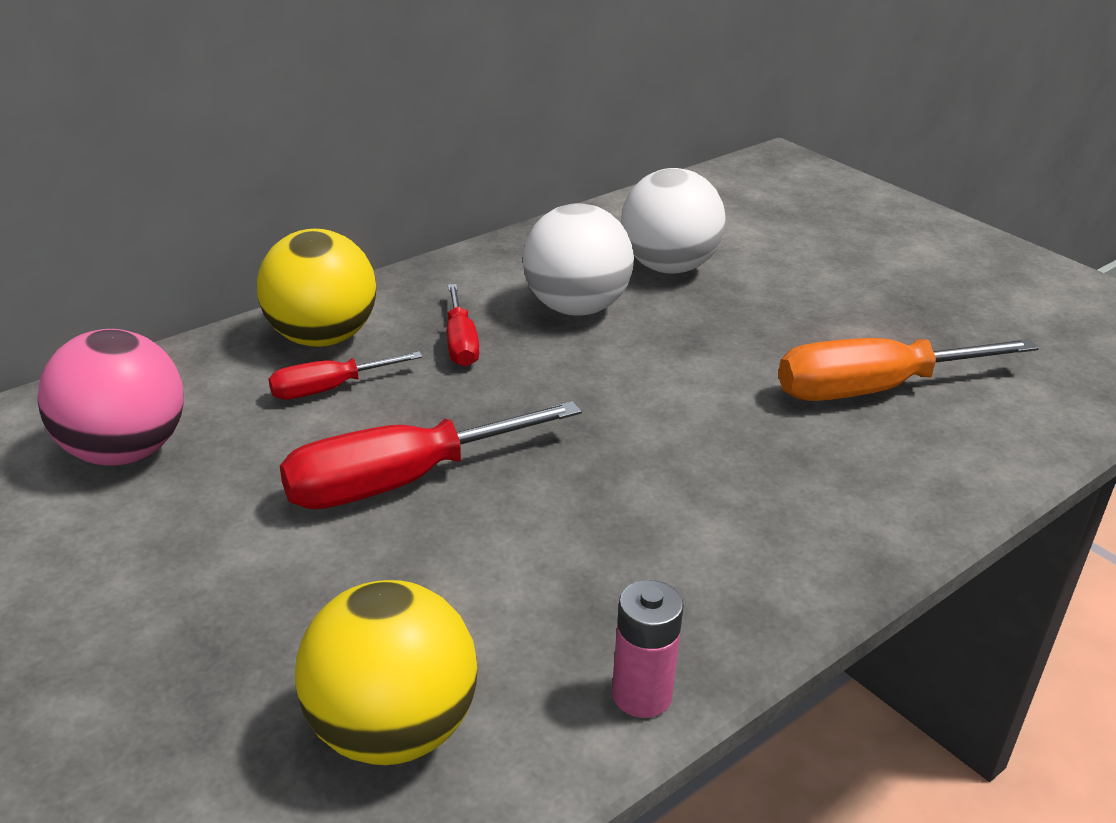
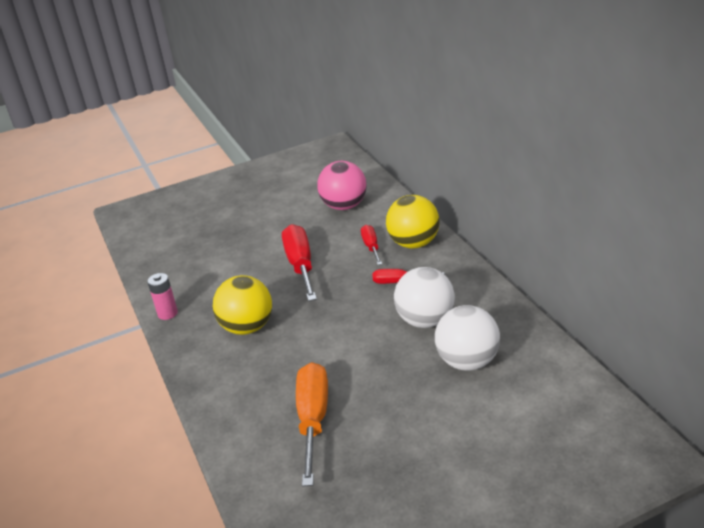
camera: 110 degrees right, 0 degrees up
(391, 730) = (185, 265): yellow ball -> yellow ball (247, 327)

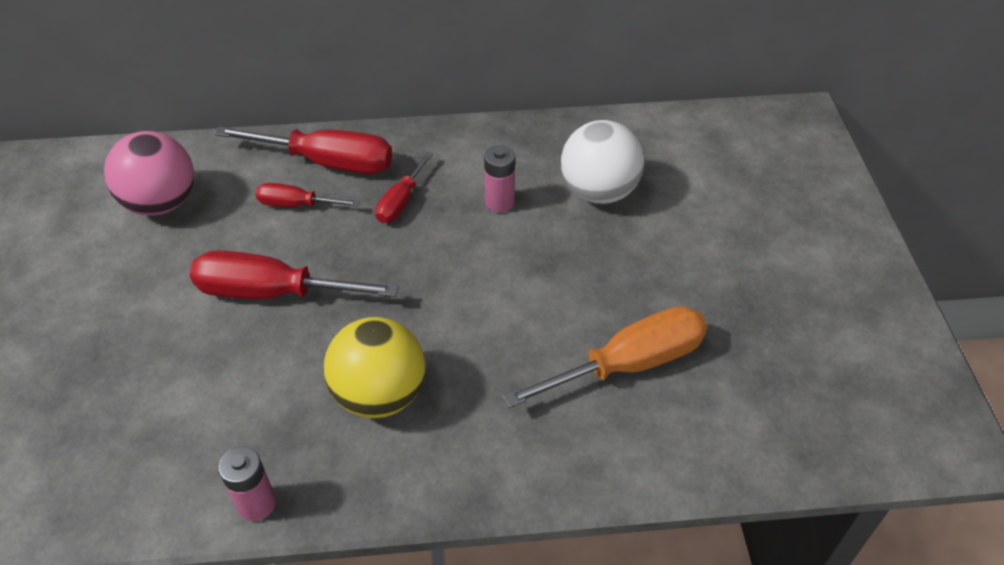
camera: 75 degrees left, 15 degrees up
(313, 420) = (628, 364): orange screwdriver -> orange screwdriver turned 135 degrees clockwise
(414, 243) = (327, 162): yellow ball -> red screwdriver
(426, 320) = (499, 202): white ball -> pink battery

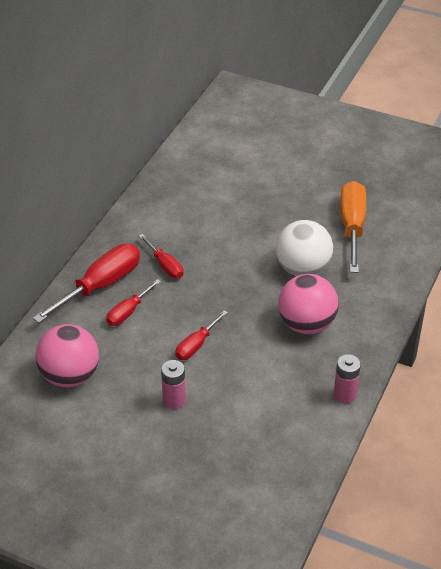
camera: 60 degrees left, 5 degrees down
(273, 292) = (196, 345): red screwdriver -> red screwdriver, size x0.55
(380, 394) = (306, 324): yellow ball -> pink ball
(499, 202) = (201, 226): pink battery -> pink battery (174, 400)
(599, 192) = (225, 185): white ball -> white ball (303, 269)

